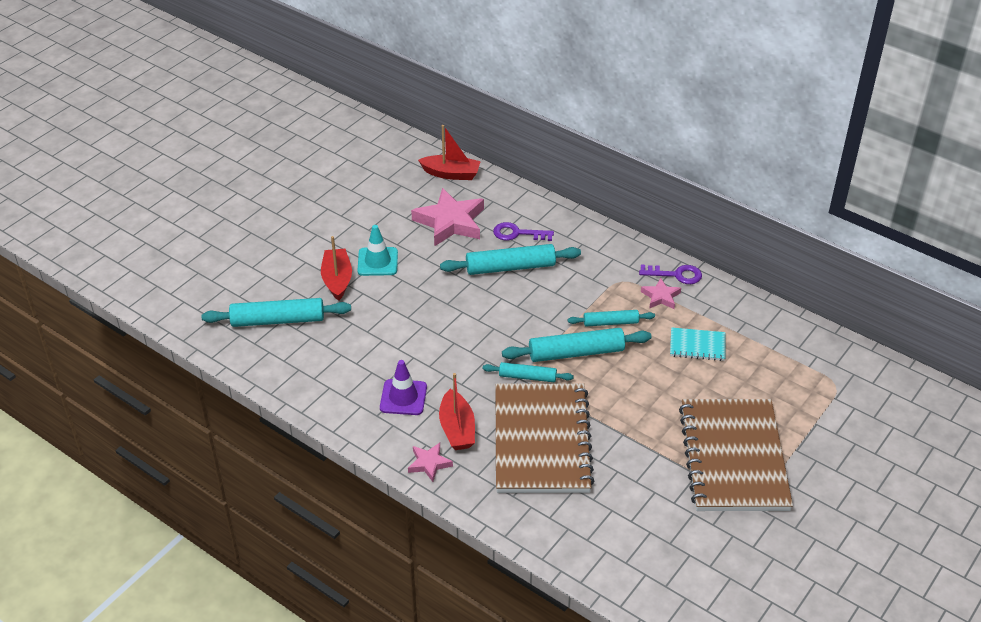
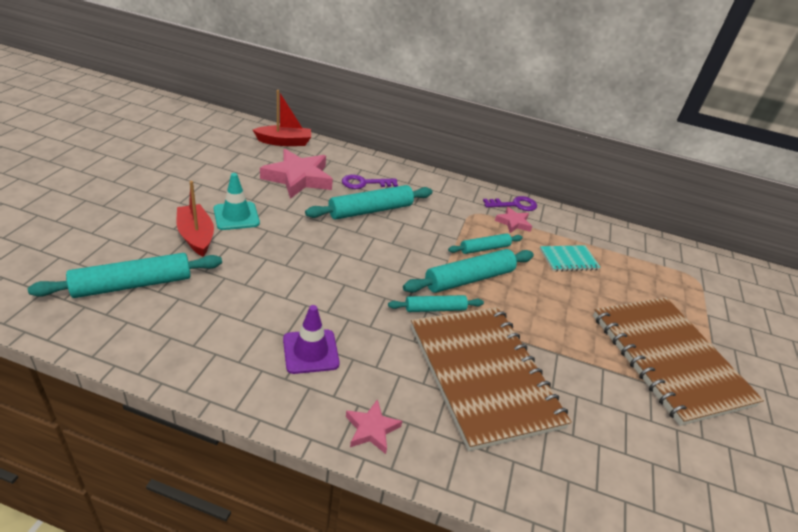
camera: 25 degrees left, 5 degrees down
(457, 429) = (386, 378): red boat -> none

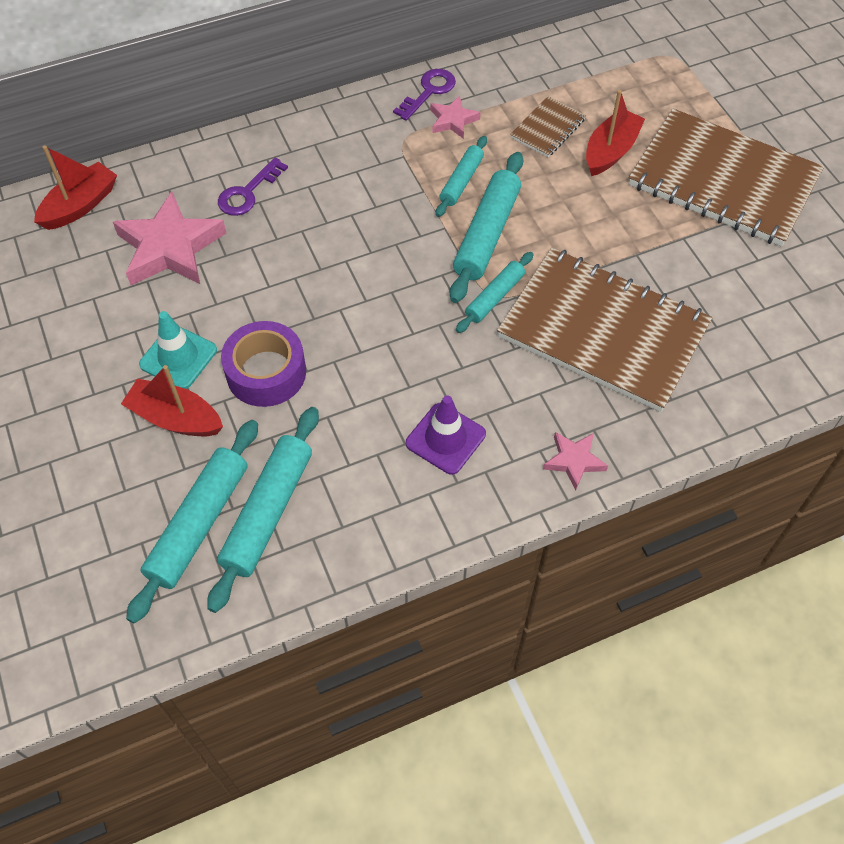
camera: 35 degrees left, 20 degrees up
(265, 251) = (266, 372): none -> purple tape
(370, 210) = (300, 227): turquoise rolling pin -> turquoise rolling pin (268, 512)
(568, 259) = (547, 128): turquoise notebook -> brown notebook
(599, 294) = (610, 151): none -> red boat

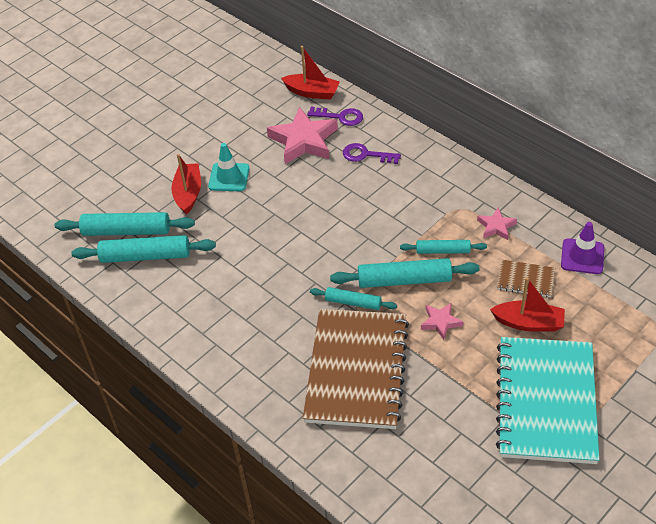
camera: 70 degrees right, 10 degrees down
(266, 372) = (237, 217): purple tape -> none
(429, 91) = (514, 204): purple key -> purple key (340, 117)
(445, 438) = (230, 316): purple traffic cone -> purple traffic cone (582, 256)
(574, 461) = (244, 387): pink star -> pink star (440, 322)
(723, 181) = (546, 401): brown notebook -> turquoise notebook

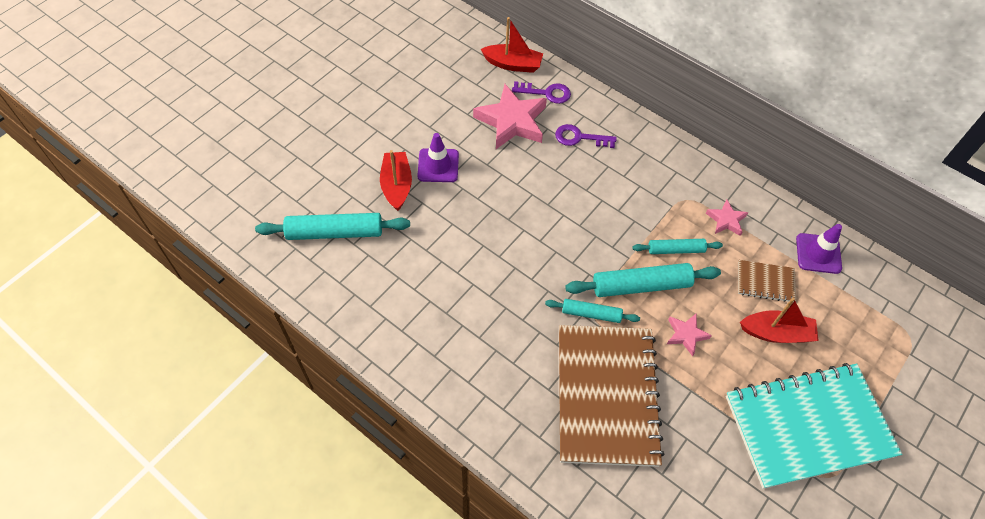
camera: 10 degrees left, 10 degrees up
(145, 256) = (360, 262): turquoise rolling pin -> none
(229, 177) = (438, 165): turquoise traffic cone -> purple traffic cone
(546, 401) = (808, 426): turquoise notebook -> turquoise notebook turned 75 degrees clockwise

